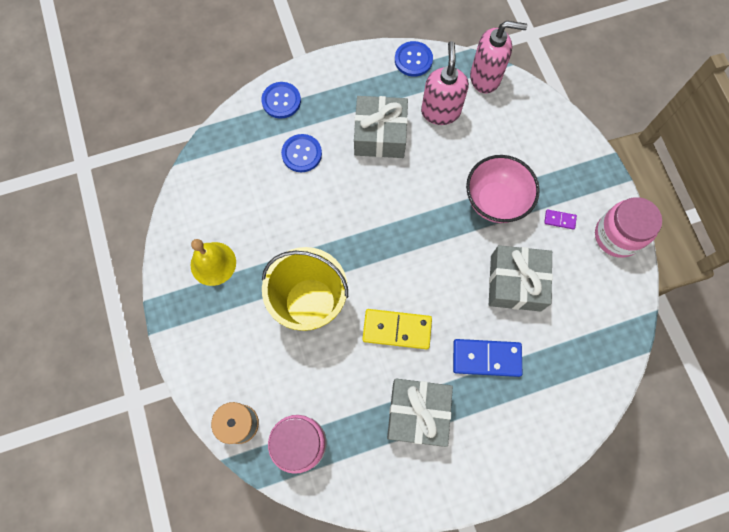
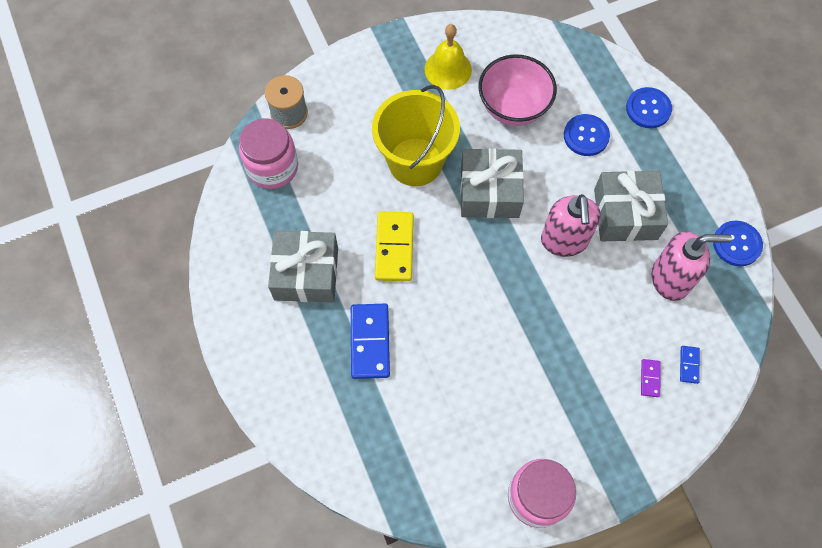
camera: 85 degrees right, 5 degrees down
(485, 78) = (731, 330): pink soap dispenser -> pink soap dispenser (564, 241)
(495, 201) = (561, 347): pink bowl -> pink bowl (513, 107)
(512, 111) = (689, 365): none -> blue domino
(515, 283) = (461, 372): grey gift -> grey gift (489, 192)
(559, 220) = (548, 424): purple domino -> purple domino (650, 378)

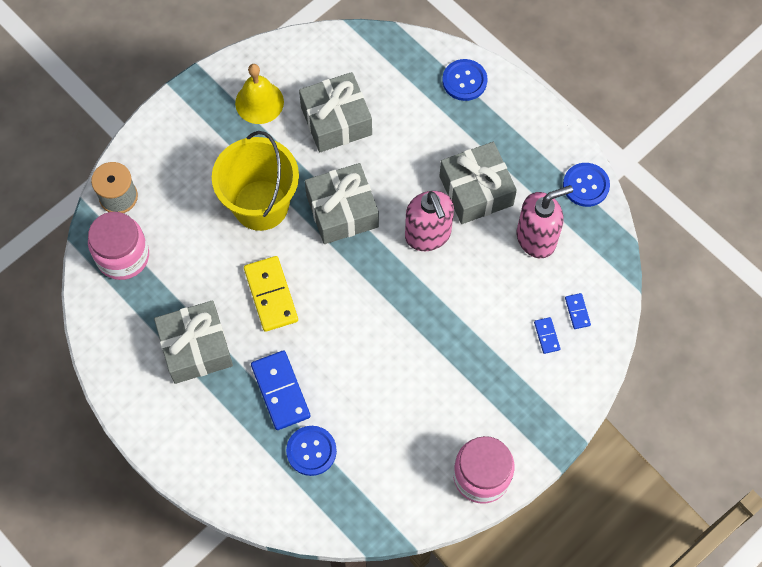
camera: 20 degrees left, 0 degrees up
(513, 107) = (336, 121): pink bowl -> grey gift
(586, 136) = (415, 126): blue button -> blue button (311, 451)
(650, 378) = (547, 336): purple domino -> blue domino

